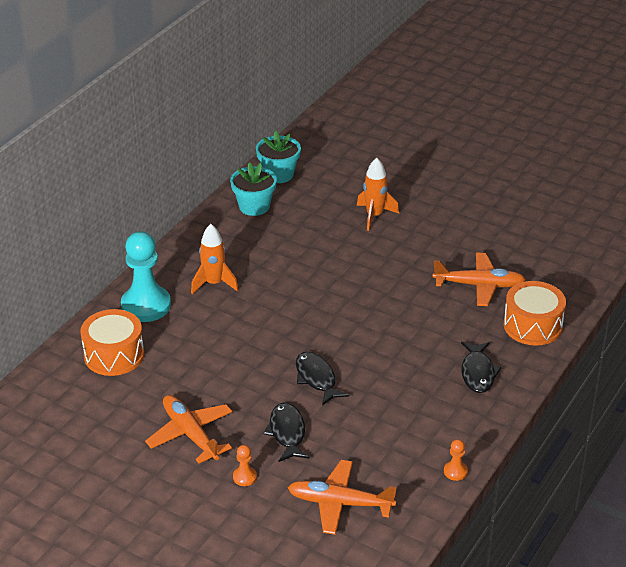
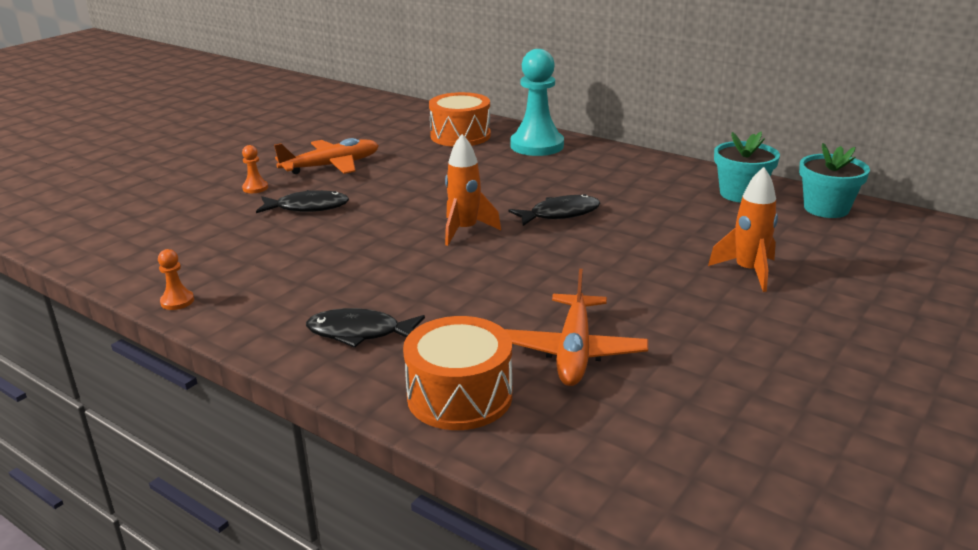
camera: 95 degrees right, 10 degrees down
(214, 283) = (575, 174): orange rocket -> orange rocket (465, 230)
(316, 378) = (390, 224): black fish -> black fish (560, 214)
(340, 503) = (182, 231): orange plane -> none

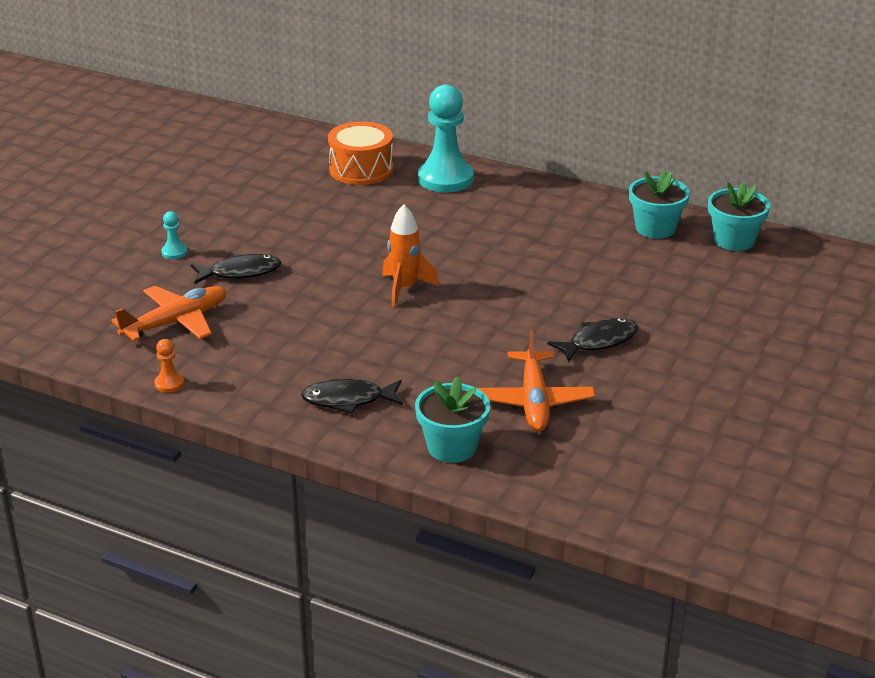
camera: 10 degrees left, 5 degrees up
(255, 188) = (174, 252): orange pawn -> turquoise pawn
(331, 166) = (240, 219): orange plane -> orange plane (175, 322)
(459, 396) = (452, 447): orange drum -> turquoise flower pot
(560, 214) = (490, 264): black fish -> black fish (599, 342)
(748, 272) = (668, 314): orange rocket -> none

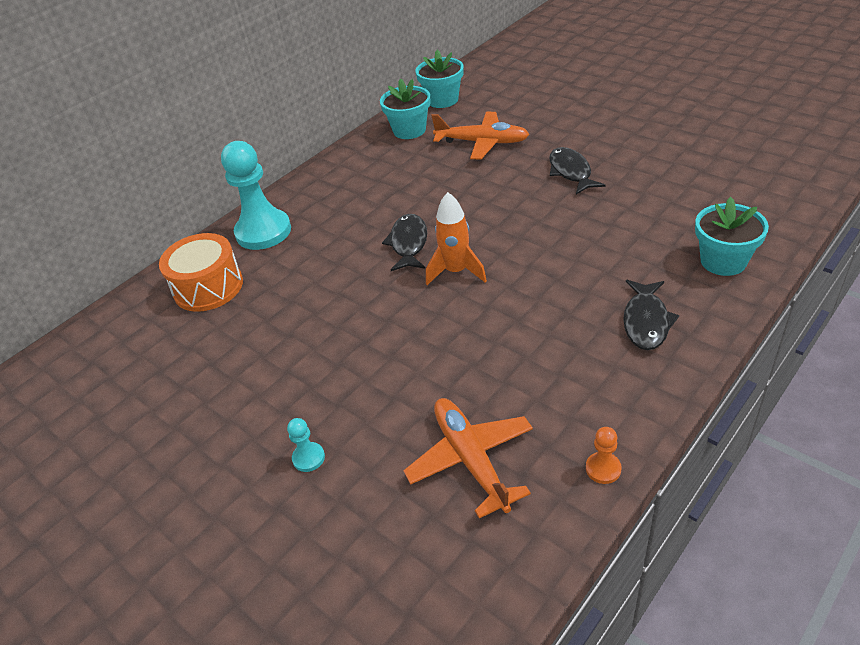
camera: 70 degrees left, 10 degrees up
(240, 272) = (380, 395): black fish -> black fish (408, 243)
(534, 401) = (654, 211): orange plane -> orange plane (482, 142)

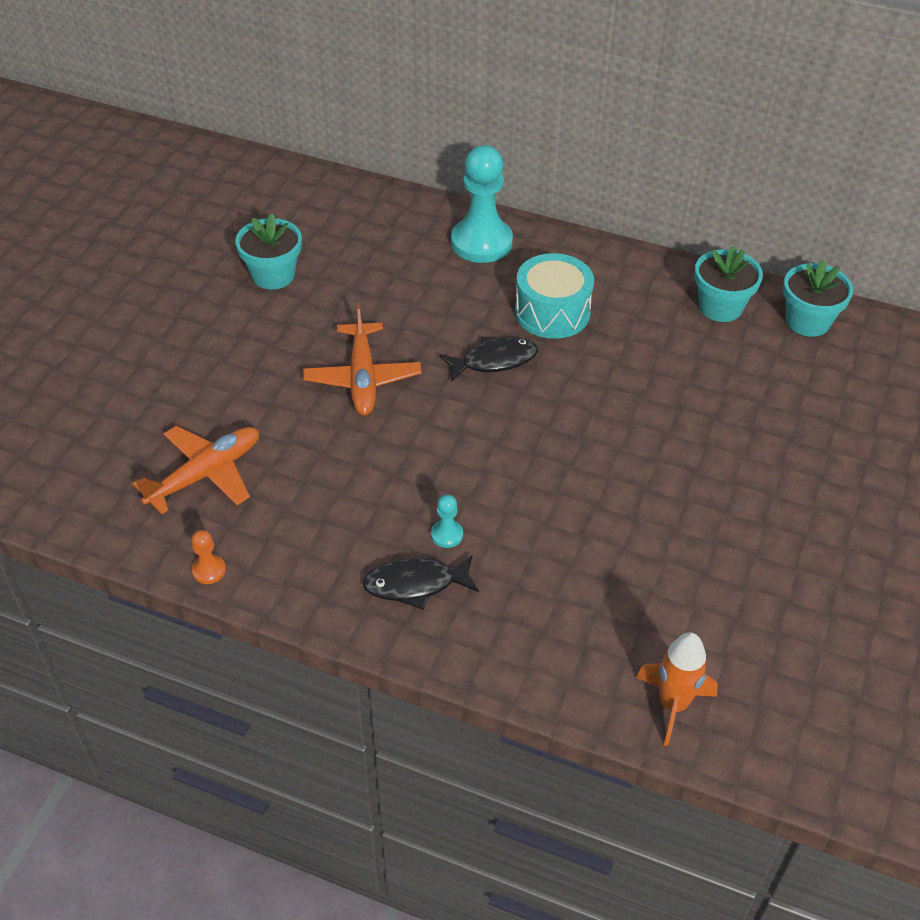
camera: 65 degrees right, 5 degrees up
(208, 287) = (386, 232): orange drum -> none
(308, 458) = (191, 367): turquoise pawn -> turquoise pawn (447, 535)
(370, 206) = (552, 312): none -> turquoise drum
(456, 271) = (457, 410): orange rocket -> orange rocket (673, 705)
(482, 142) = (718, 381): orange plane -> orange plane (362, 378)
(571, 172) = (682, 480): black fish -> none
(723, 261) = (541, 651): turquoise flower pot -> turquoise flower pot (273, 275)

